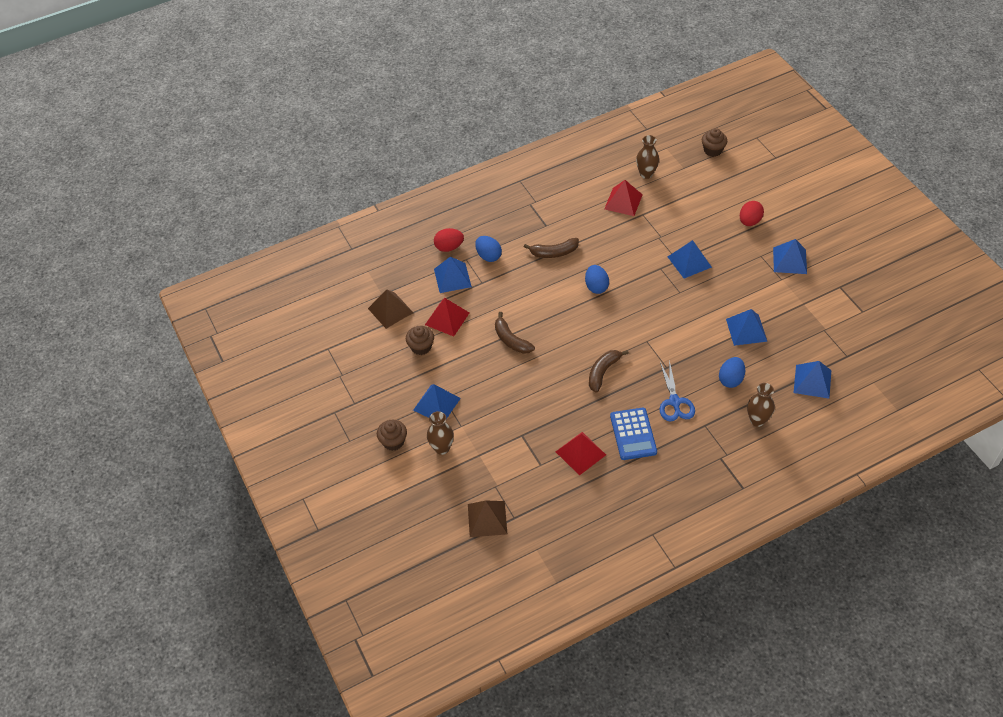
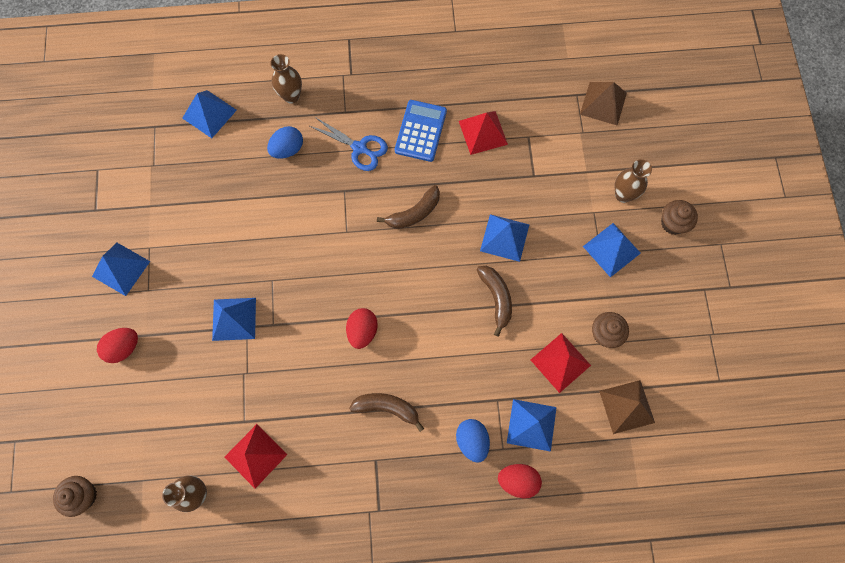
camera: 160 degrees left, 20 degrees up
(596, 286) = (362, 331): blue egg -> red egg
(674, 402) = (359, 148): blue scissors -> blue scissors turned 105 degrees clockwise
(746, 330) = (232, 199): blue pyramid -> blue pyramid (504, 237)

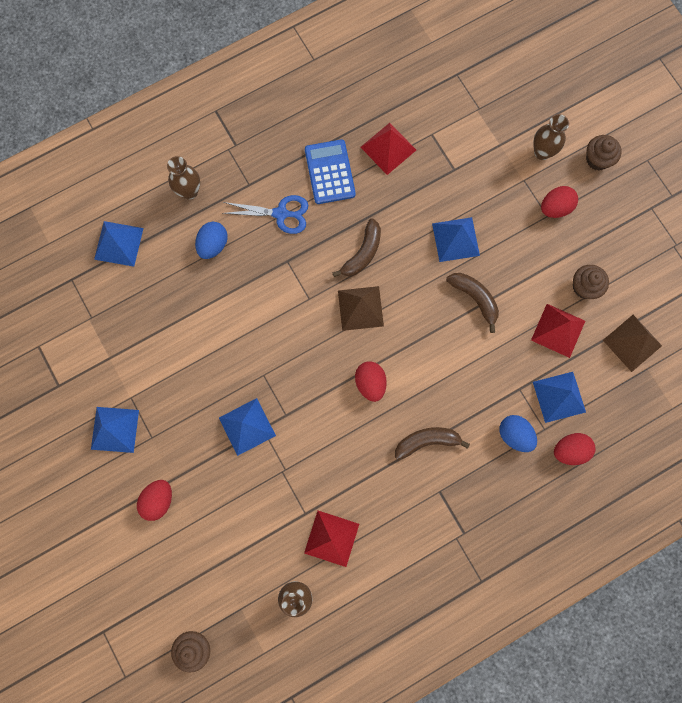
camera: 25 degrees left, 5 degrees up
(603, 103) = (484, 72): brown pyramid -> brown pyramid (360, 308)
(611, 249) = (555, 208): blue pyramid -> red egg

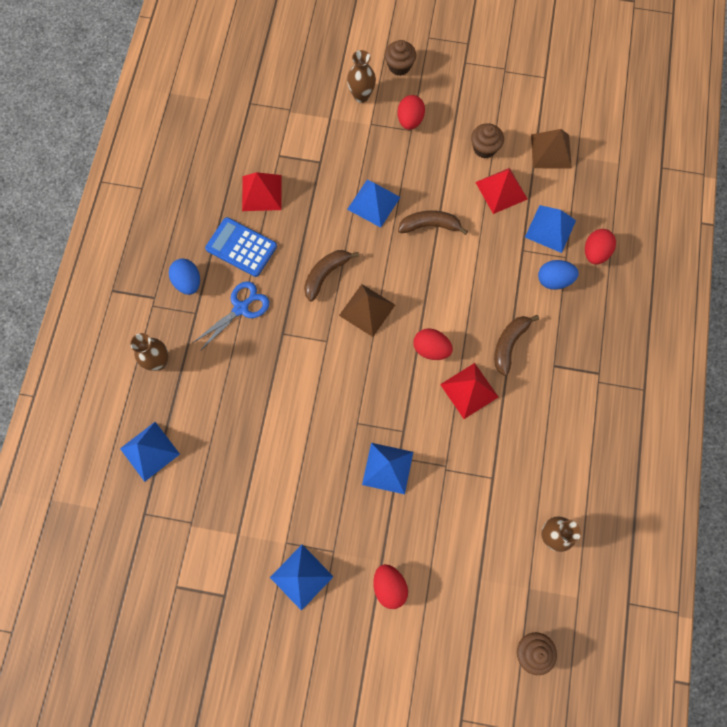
camera: 50 degrees left, 5 degrees down
(213, 245) = (219, 378): blue egg -> blue egg (188, 282)
(331, 538) = (527, 473): red pyramid -> red pyramid (469, 390)
(362, 253) = (326, 275): brown banana -> brown banana turned 120 degrees counterclockwise

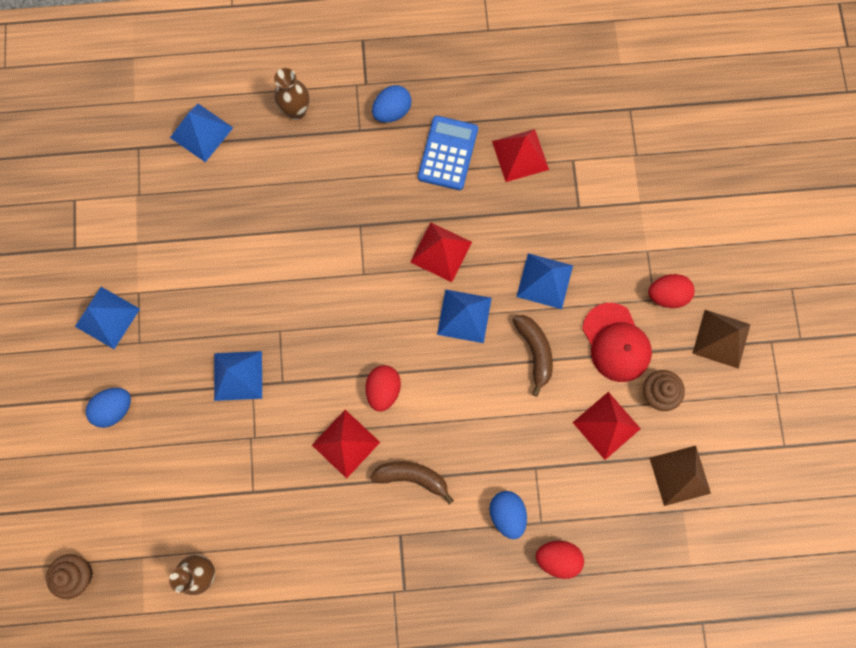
camera: 75 degrees right, 5 degrees up
(241, 308) = (377, 174): blue scissors -> none
(326, 275) = (441, 252): brown banana -> red pyramid
(361, 96) = (681, 230): brown vase -> none
(367, 310) = (411, 307): brown pyramid -> brown pyramid (721, 338)
(389, 586) = (115, 408): red egg -> blue egg
(399, 66) = (737, 264): brown cupcake -> none
(438, 166) = (616, 342): none -> red cap
(550, 228) = (573, 496): blue pyramid -> blue pyramid (464, 316)

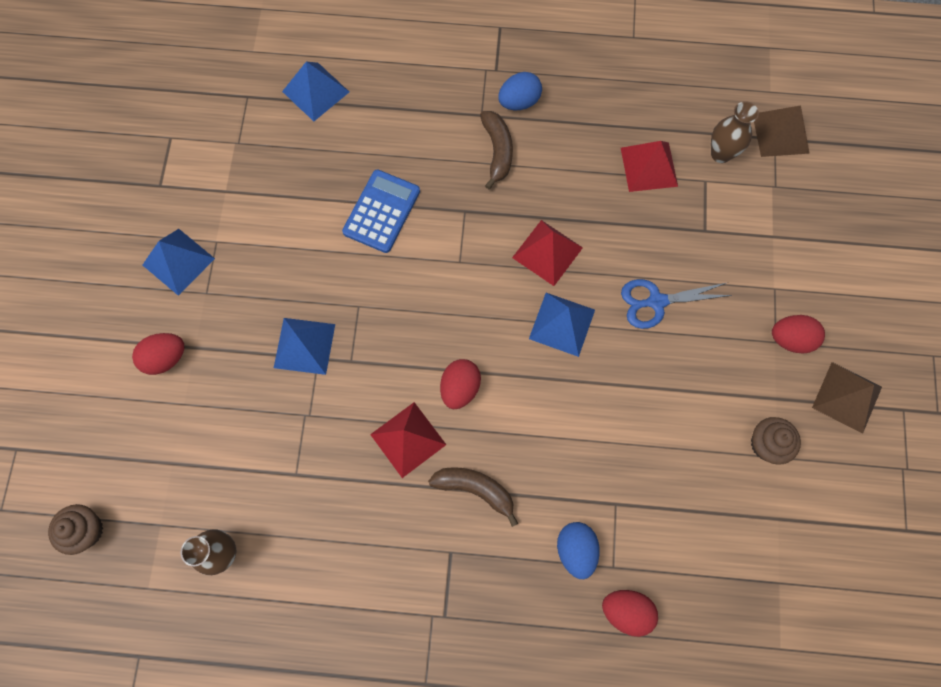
camera: 10 degrees right, 5 degrees down
(115, 408) = (165, 358): blue egg -> red egg
(296, 111) = (418, 85): brown vase -> brown vase (721, 154)
(447, 153) = (571, 153): blue calculator -> blue calculator (381, 211)
(534, 352) = (634, 376): brown banana -> brown banana (497, 151)
(544, 281) = (656, 301): blue pyramid -> blue scissors
(606, 425) = (703, 470): red pyramid -> none
(616, 342) = (727, 381): red cap -> none
(680, 475) = (781, 542): brown pyramid -> brown pyramid (780, 133)

